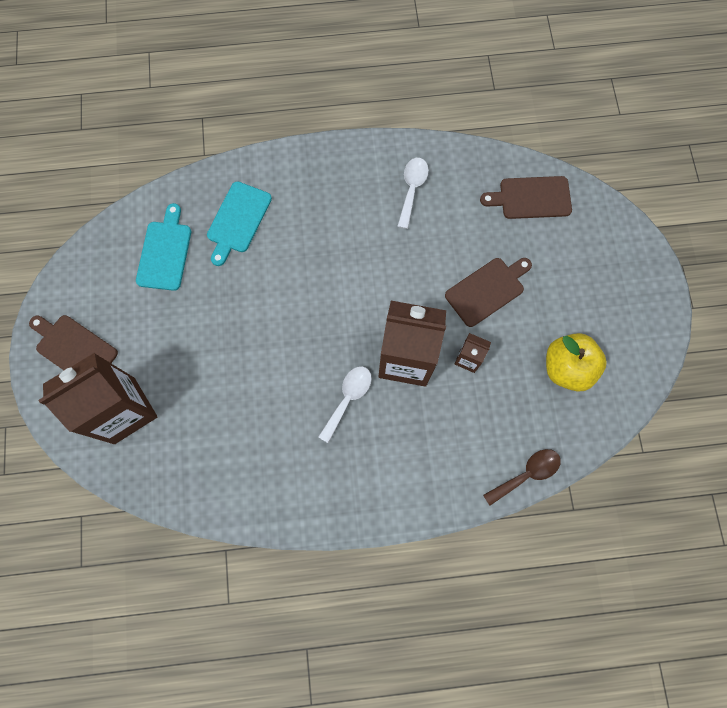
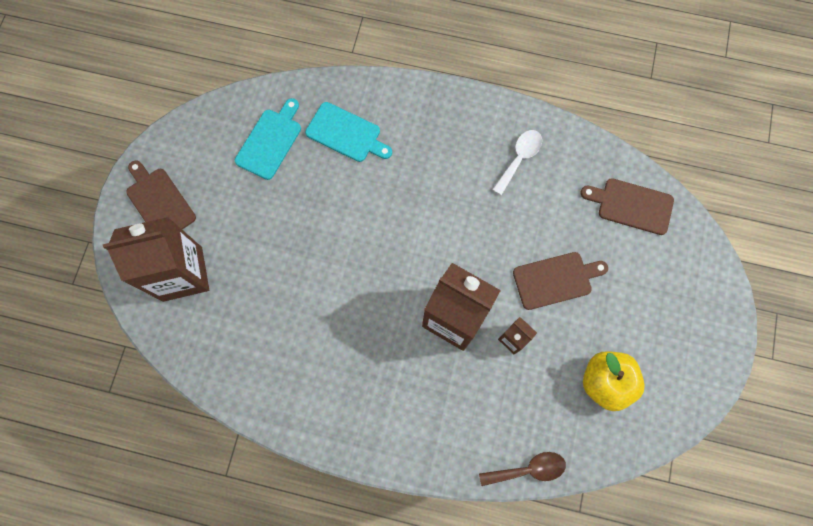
camera: 20 degrees right, 0 degrees up
(237, 220) = (346, 134): turquoise cutting board -> turquoise cutting board turned 105 degrees counterclockwise
(348, 398) = (386, 336): white spoon -> none

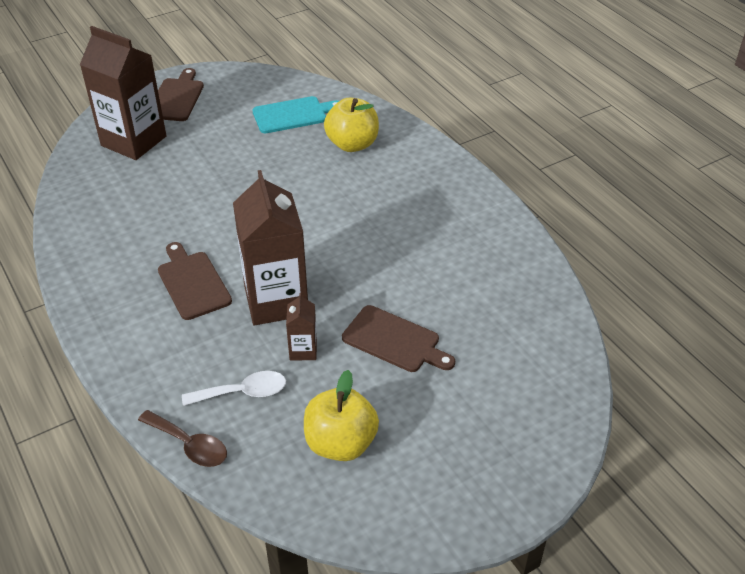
camera: 45 degrees right, 30 degrees down
(346, 134) = (352, 144): turquoise cutting board -> yellow apple
(519, 158) = (471, 245): white spoon -> white spoon (243, 392)
(631, 205) = (535, 343): brown cutting board -> brown cutting board (193, 282)

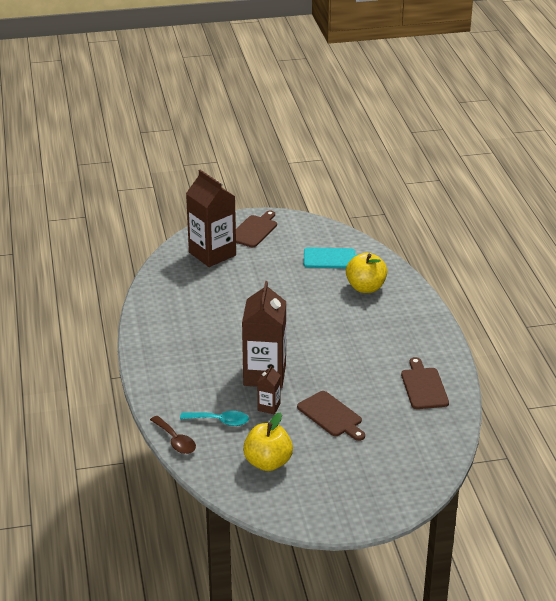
camera: 20 degrees right, 10 degrees down
(193, 282) = (215, 352): brown cutting board -> brown cutting board (424, 386)
(243, 392) = (220, 421): white spoon -> turquoise spoon

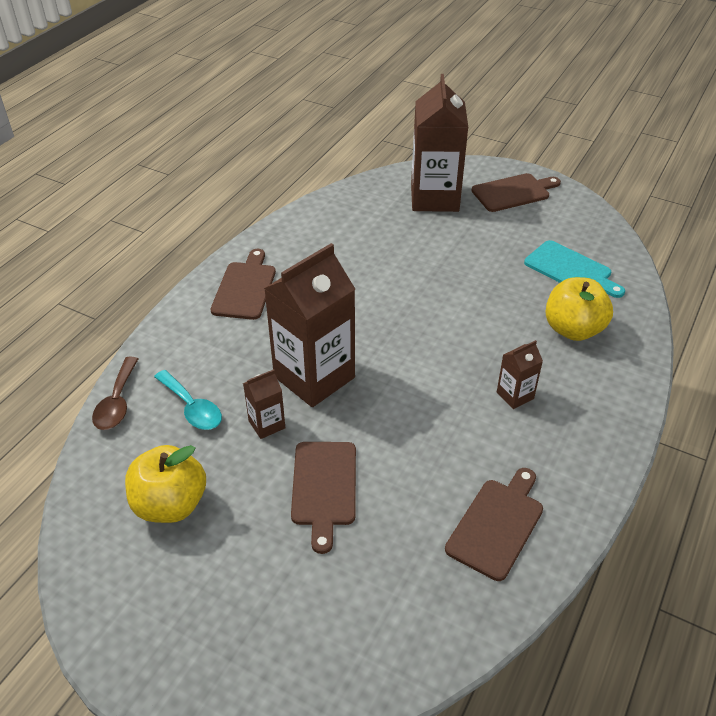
camera: 40 degrees right, 10 degrees up
(166, 353) = (245, 288): none -> brown cutting board
(372, 331) = (515, 395): none -> brown carton

